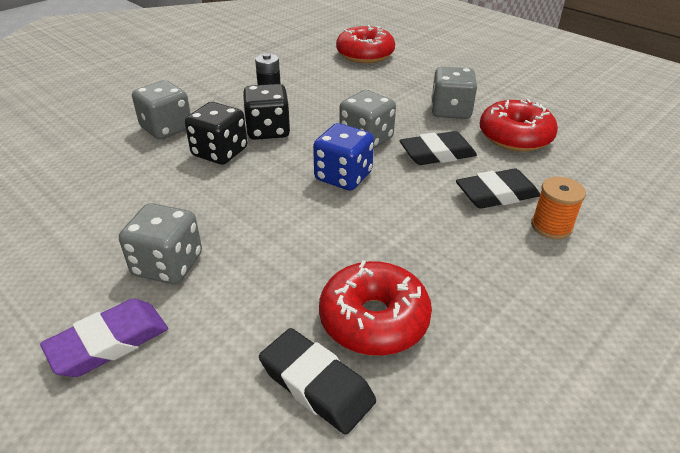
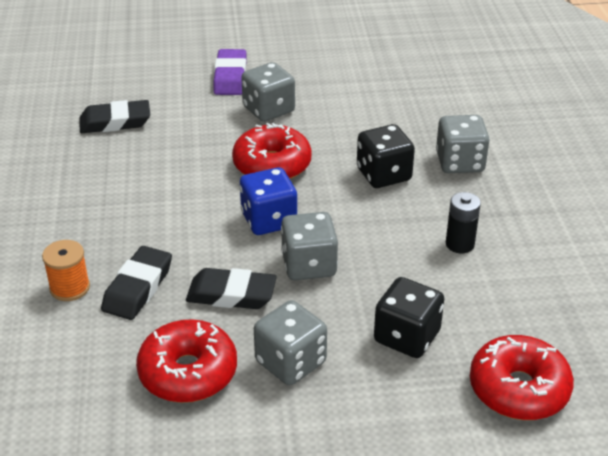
camera: 130 degrees right, 0 degrees up
(268, 130) = (393, 215): black dice -> black dice (406, 337)
(374, 319) = (122, 158): red donut -> red donut (272, 165)
(437, 154) = (231, 294): black eraser -> black eraser turned 75 degrees clockwise

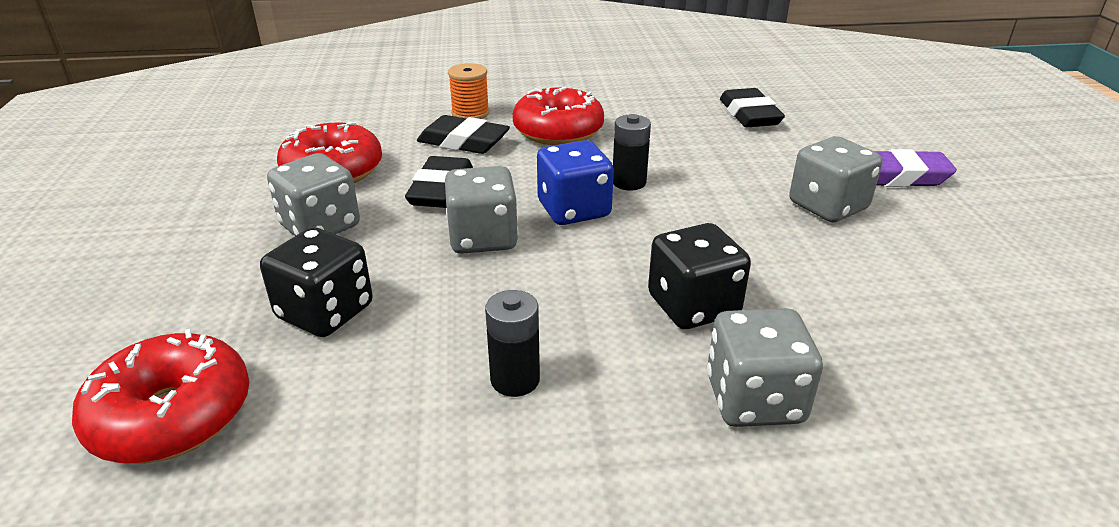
camera: 90 degrees right, 5 degrees down
(228, 192) = (629, 182): none -> black battery
(272, 165) = (693, 210): red donut -> red donut (558, 131)

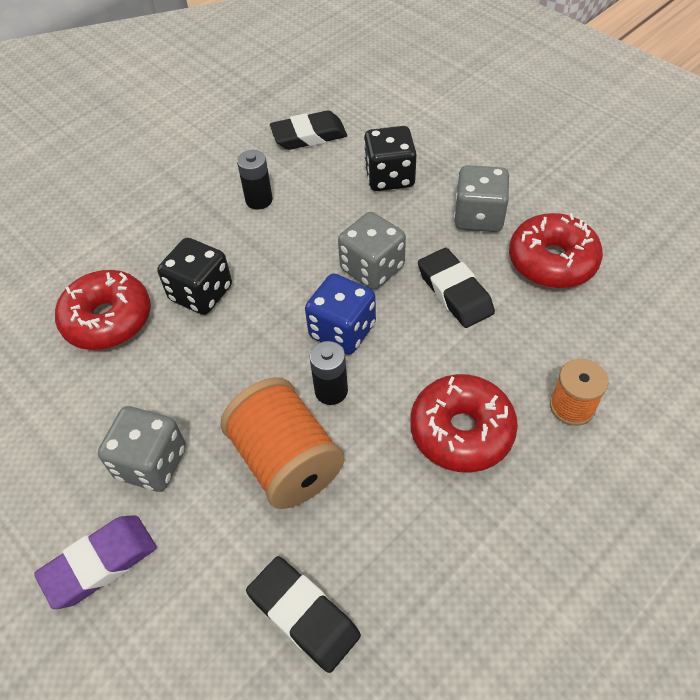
camera: 145 degrees right, 20 degrees up
(172, 415) = (379, 112): red donut -> red donut (108, 319)
(463, 142) = (516, 357): black eraser -> black eraser (309, 136)
(705, 166) = (286, 461): none -> orange spool
(754, 399) = (138, 254): grey dice -> none

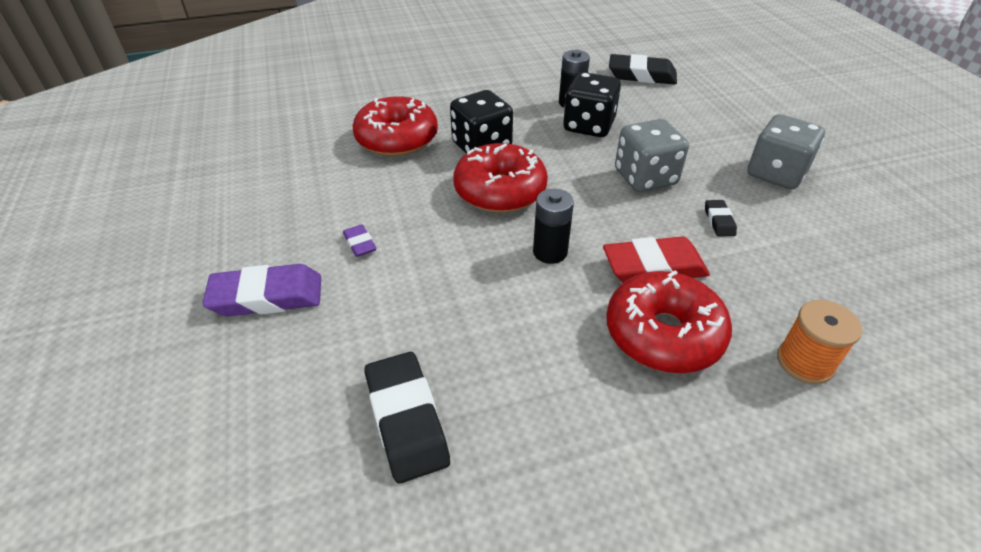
camera: 25 degrees right, 10 degrees down
(151, 463) = (360, 243): grey dice -> purple eraser
(286, 461) = (474, 288): orange spool -> none
(342, 331) = (588, 212): blue dice -> none
(389, 177) = (700, 121): black dice -> black dice (588, 126)
(424, 367) = (654, 267): none -> red eraser
(454, 292) = (719, 221): black eraser -> black eraser, size x0.50
(552, 261) = (841, 232): red donut -> red donut (500, 191)

